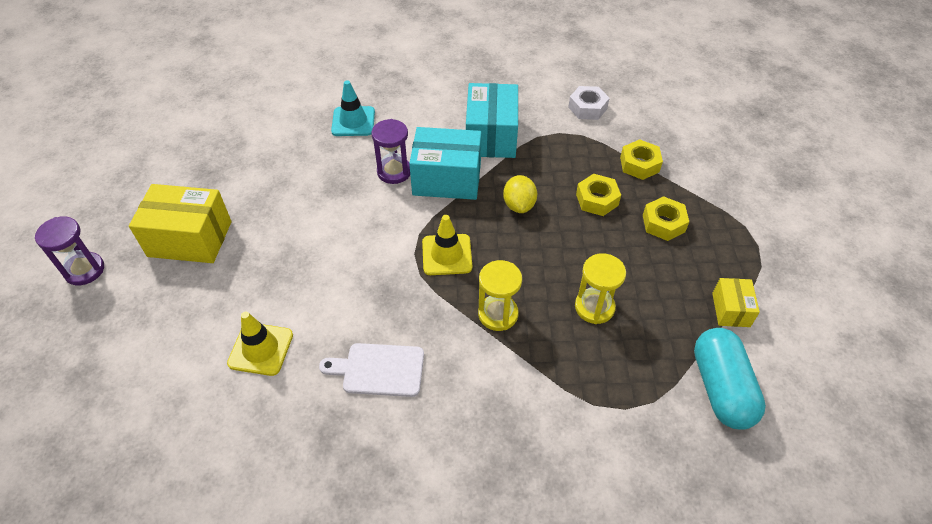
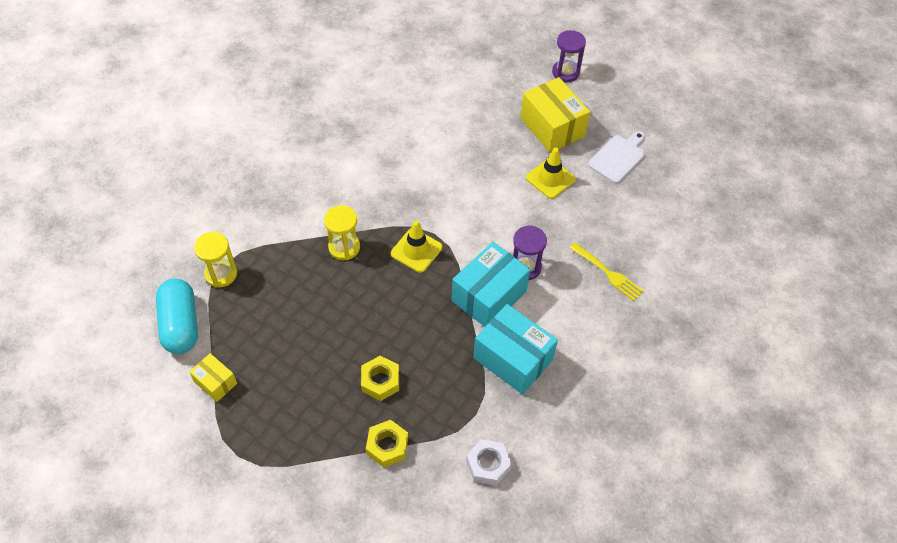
camera: 125 degrees right, 5 degrees up
(190, 239) = (552, 127): yellow box -> yellow box turned 75 degrees counterclockwise
(261, 349) = (429, 124): yellow traffic cone -> yellow traffic cone (550, 179)
(353, 121) = (608, 273): turquoise traffic cone -> yellow fork
(379, 370) = (364, 168): white cutting board -> white cutting board (618, 157)
(519, 205) = (421, 324): yellow lemon -> none
(594, 307) = (297, 303): yellow hourglass -> yellow hourglass (221, 274)
(663, 223) = (317, 408): yellow nut -> none
(721, 388) = (181, 324): turquoise capsule -> turquoise capsule turned 45 degrees clockwise

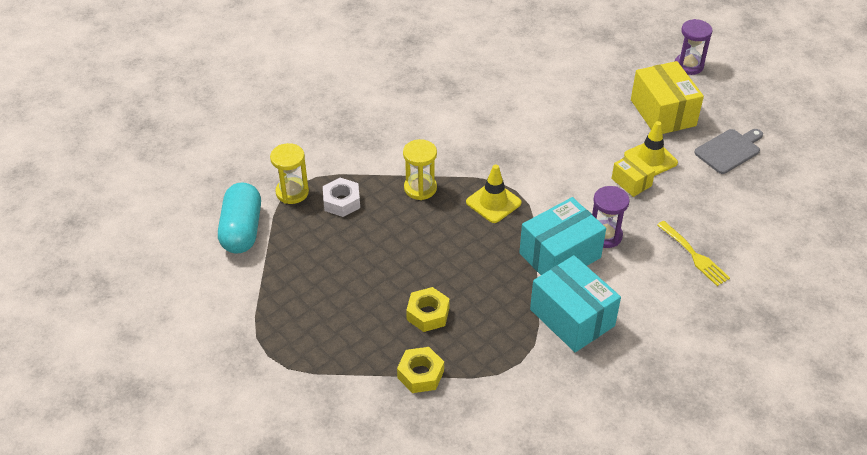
camera: 15 degrees right, 10 degrees down
(215, 382) = (262, 286): yellow box -> yellow box (631, 182)
(488, 465) = (522, 411): white nut -> white nut (341, 202)
(618, 157) = (729, 150): white cutting board -> grey cutting board

